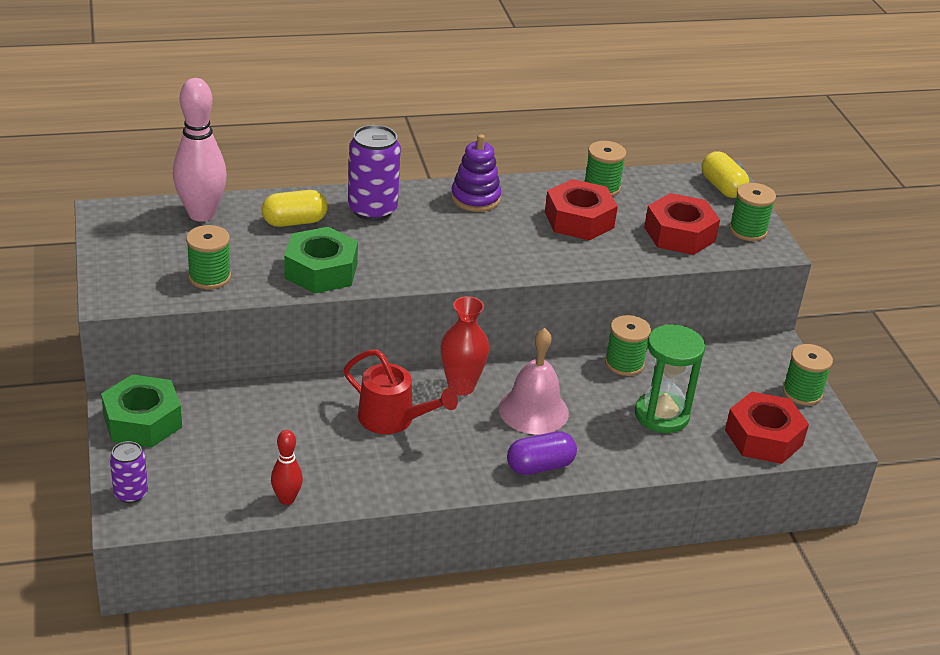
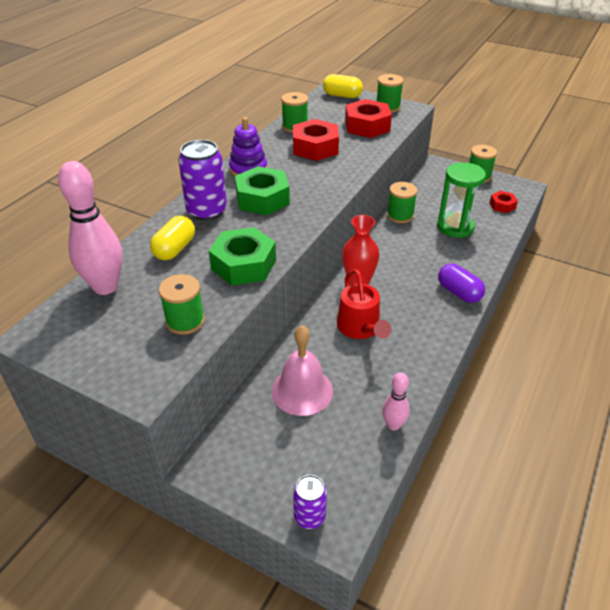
camera: 45 degrees left, 5 degrees up
(142, 421) = (233, 462): green nut -> green nut (262, 199)
(286, 499) = (393, 425): red bowling pin -> pink bowling pin
(393, 419) = (360, 329): red watering can -> red watering can turned 90 degrees clockwise
(533, 410) = (408, 268): pink bell -> pink bell (302, 390)
(540, 466) = (459, 292): purple capsule -> purple capsule turned 60 degrees counterclockwise
(763, 437) = (502, 205): red nut -> red nut, size x0.53

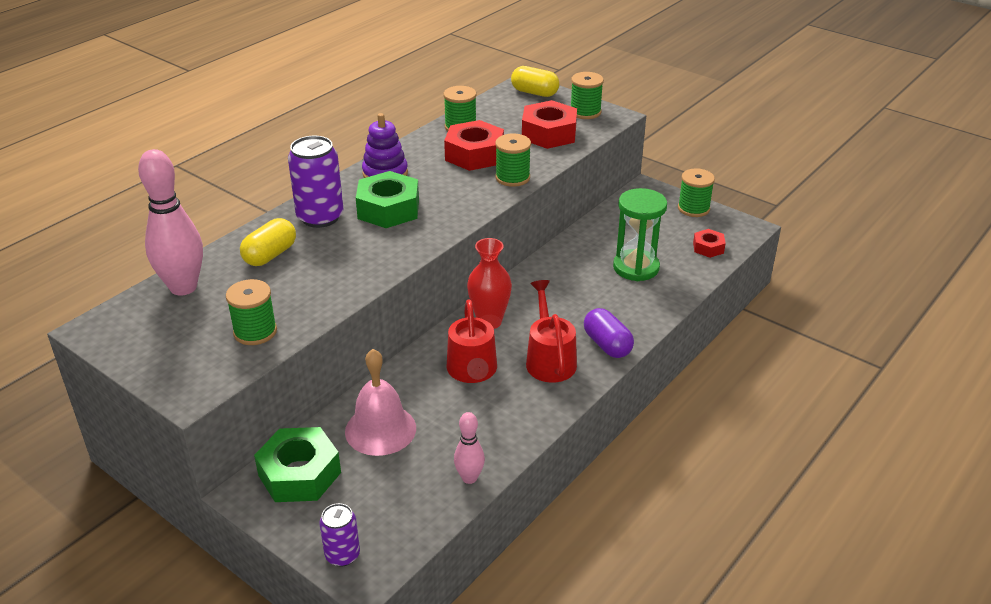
camera: 10 degrees right, 5 degrees down
(244, 265) = (339, 280): green nut -> green nut (300, 474)
(400, 215) = (572, 247): green spool -> green spool (512, 178)
(418, 310) = (549, 359): none -> red watering can

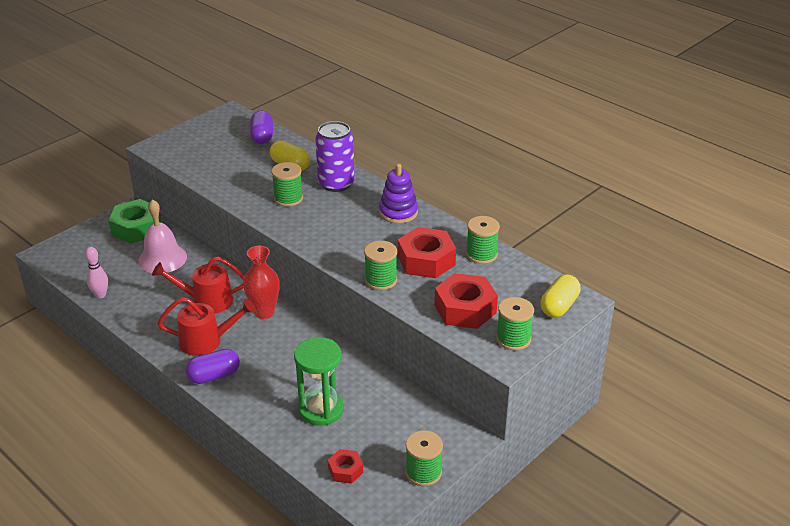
camera: 95 degrees right, 0 degrees up
(183, 287) = (262, 136): pink bowling pin -> purple capsule
(255, 332) = (204, 164): green spool -> green spool (288, 198)
(342, 555) = (64, 245): purple can -> none
(388, 209) = (341, 214): green nut -> none

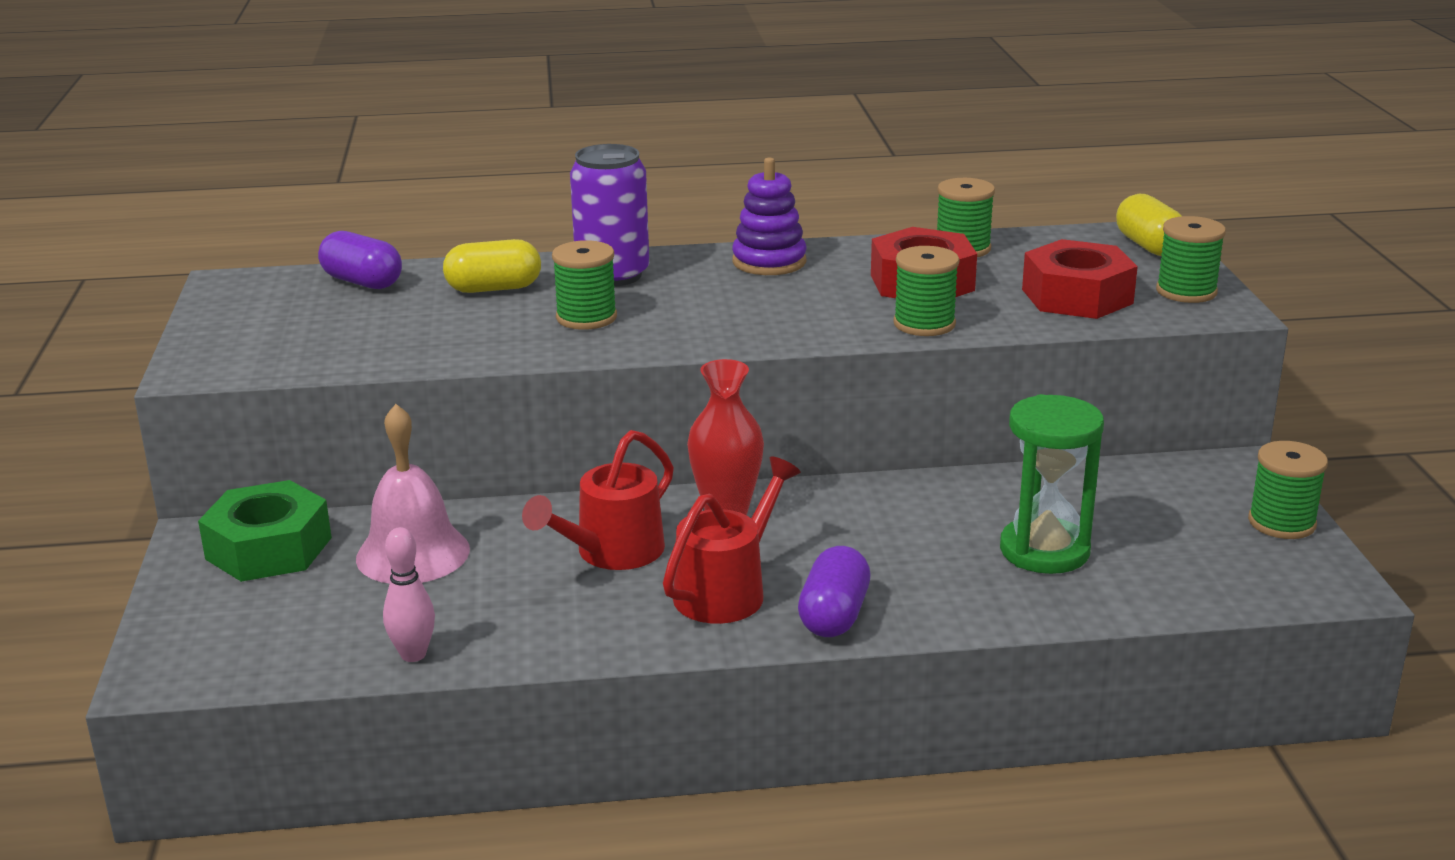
camera: 50 degrees left, 10 degrees down
(345, 470) = (1214, 581): red nut -> none

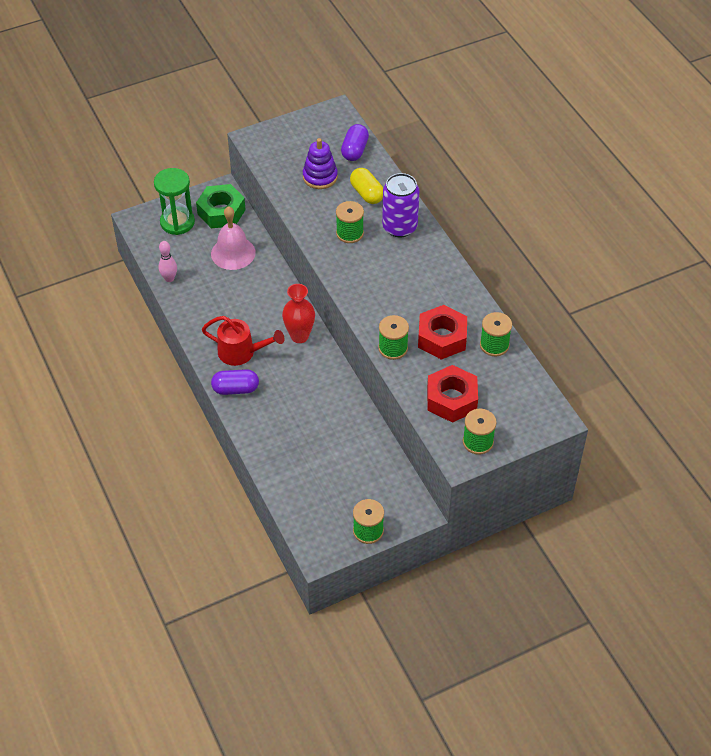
camera: 70 degrees right, 25 degrees up
(611, 553) = (255, 310): red watering can -> none
(769, 262) = (441, 276): purple stacking toy -> purple stacking toy (320, 177)
(1044, 550) = (310, 447): green hourglass -> green hourglass (177, 222)
(1149, 246) = (535, 420): yellow capsule -> none

